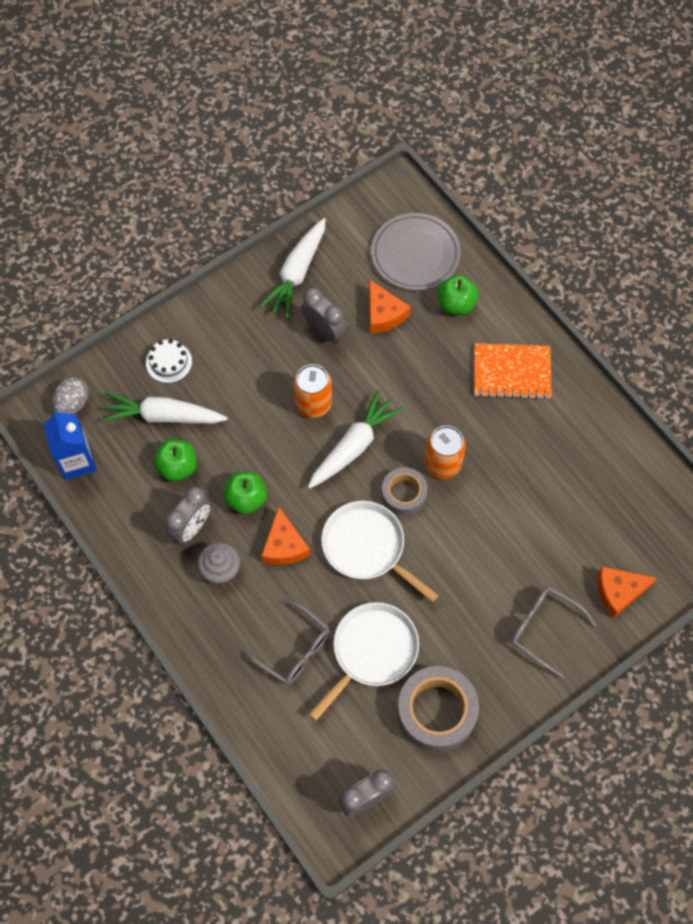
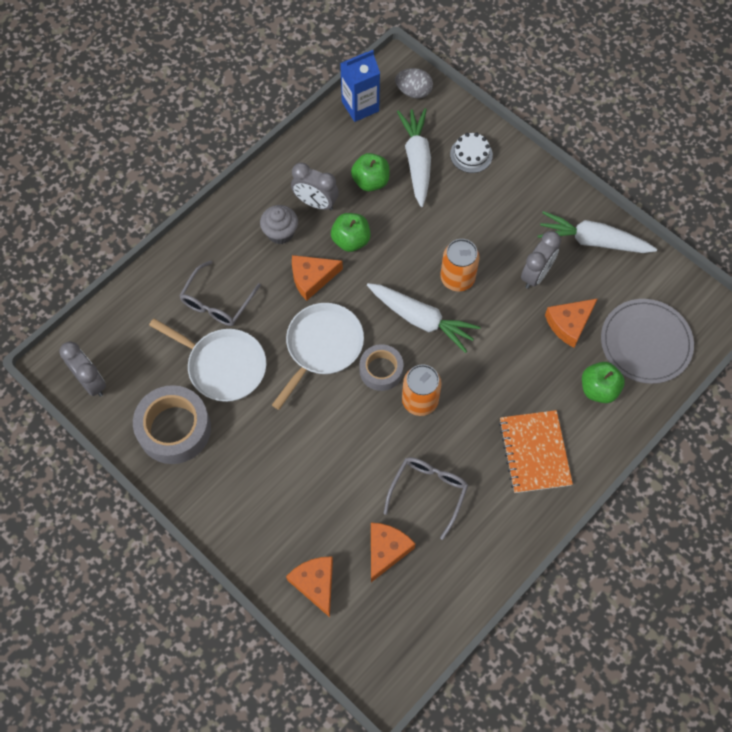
camera: 80 degrees right, 0 degrees up
(544, 629) = (266, 515): grey glasses -> grey glasses (428, 492)
(592, 521) = (386, 550): none -> orange cheese

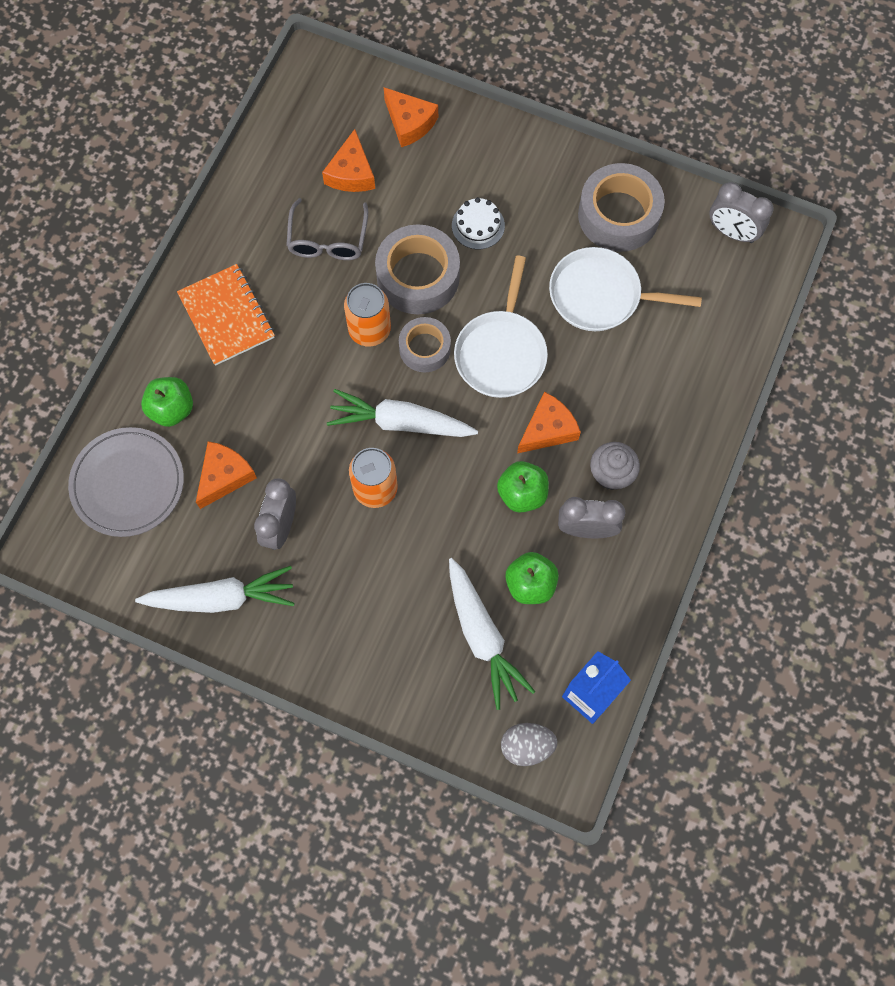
camera: 160 degrees right, 5 degrees up
(217, 302) = (643, 364): grey glasses -> none
(363, 432) = (418, 276): none -> grey tape
(471, 154) = (414, 671): white cake -> white cake (478, 225)

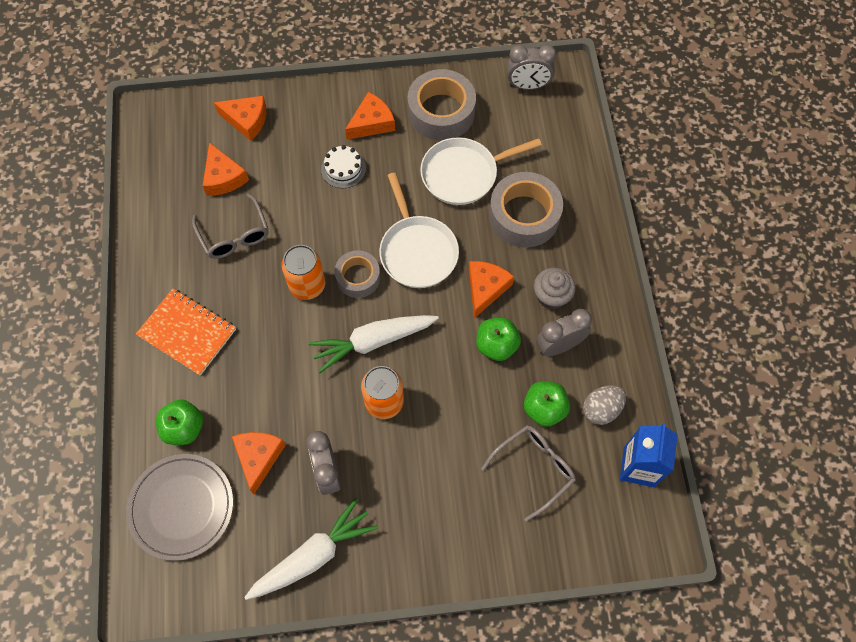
camera: 30 degrees left, 5 degrees down
(418, 276) = (320, 227): grey tape -> grey tape (524, 216)
(482, 637) = (534, 469): white carrot -> grey glasses
(527, 746) = (618, 533): grey egg -> grey egg (601, 409)
(537, 190) = (372, 123): none -> orange cheese

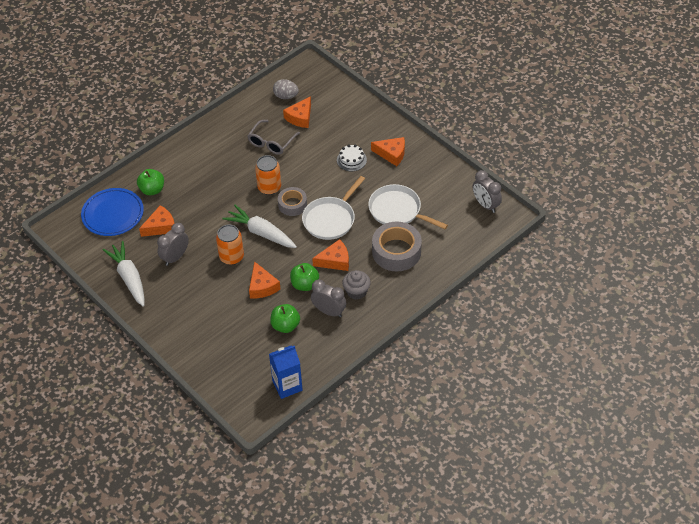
camera: 55 degrees right, 15 degrees down
(181, 507) = (113, 214): grey plate -> blue plate
(187, 332) = (202, 159): orange notebook -> none
(247, 120) = (342, 105): orange cheese -> orange cheese (262, 286)
(313, 555) = (129, 277): white carrot -> white carrot turned 135 degrees counterclockwise
(441, 112) = (428, 178): grey tape -> none
(534, 469) = (247, 340): grey glasses -> none
(601, 409) = (307, 351): grey egg -> grey egg (286, 96)

